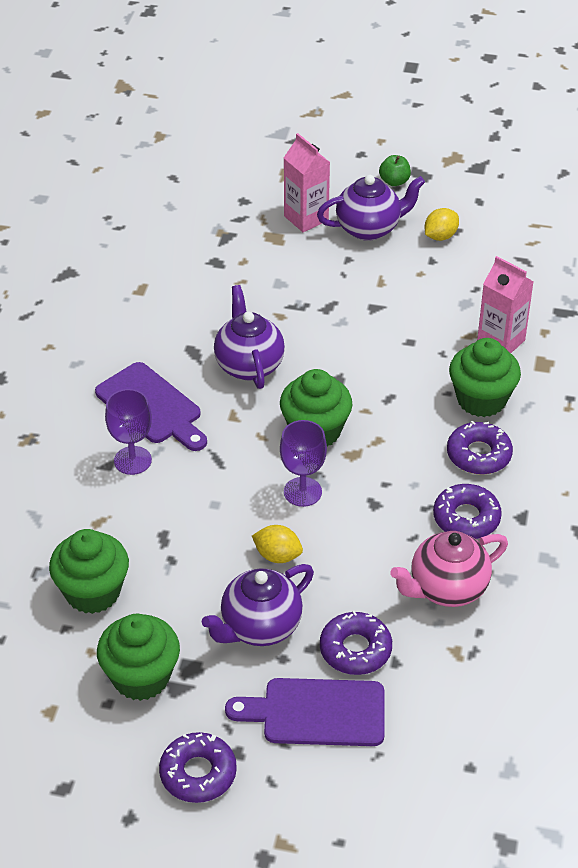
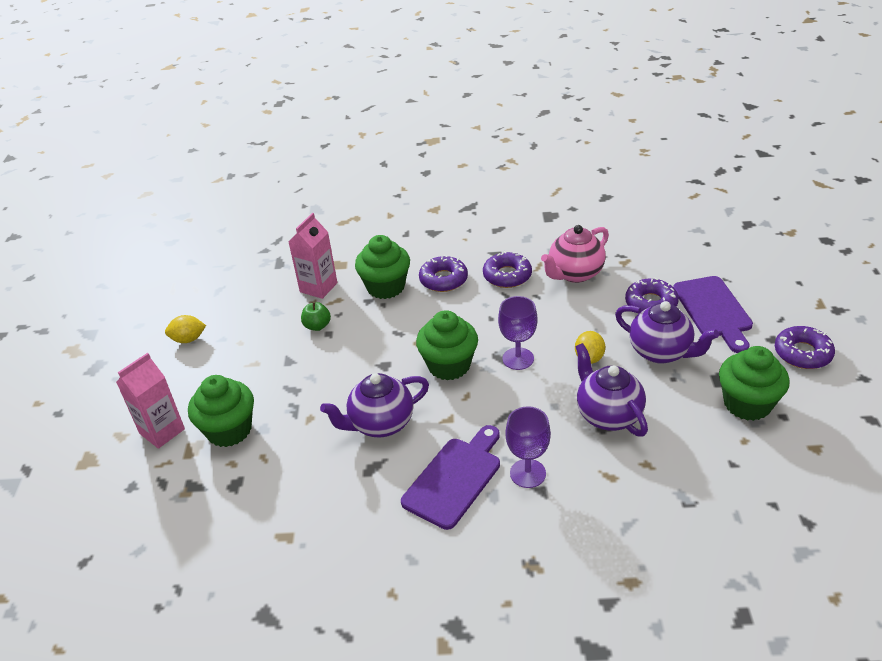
camera: 100 degrees left, 5 degrees down
(92, 592) = (687, 457): green cupcake -> green cupcake (229, 430)
(369, 228) = (178, 385): purple teapot -> purple teapot (608, 415)
(394, 181) = (106, 381): green apple -> green apple (317, 326)
(440, 236) = (188, 339): yellow lemon -> yellow lemon turned 45 degrees counterclockwise
(447, 589) = (575, 274): pink teapot -> pink teapot turned 90 degrees clockwise

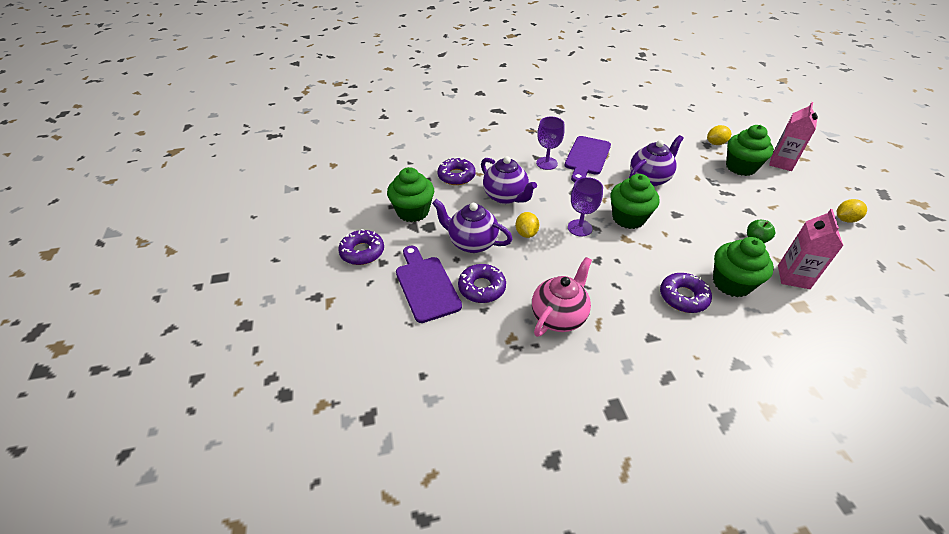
camera: 165 degrees right, 5 degrees up
(218, 485) = (715, 143): none -> yellow lemon
(507, 275) = (624, 308): purple donut -> purple donut (456, 176)

